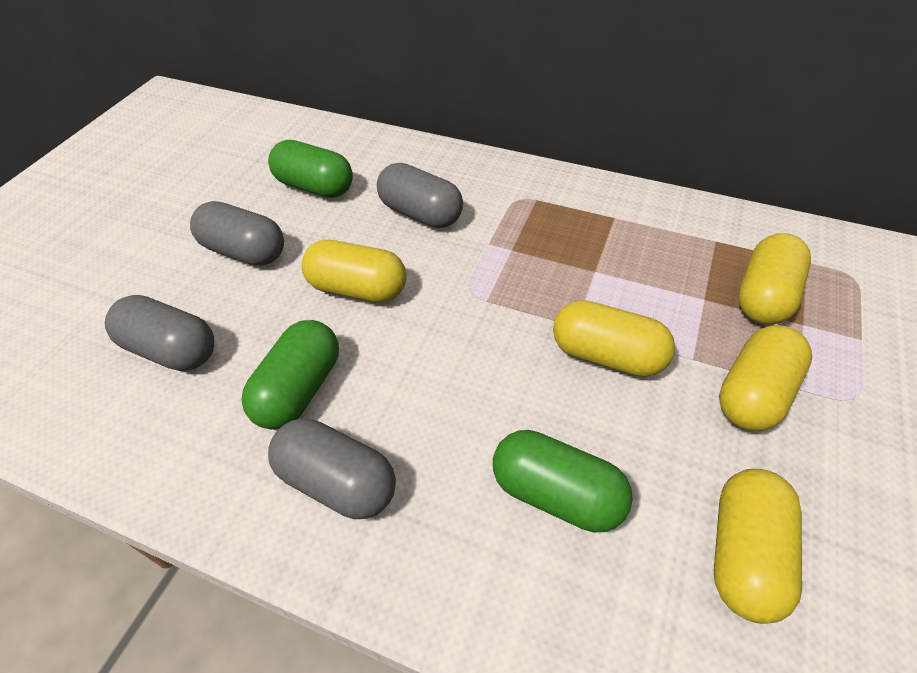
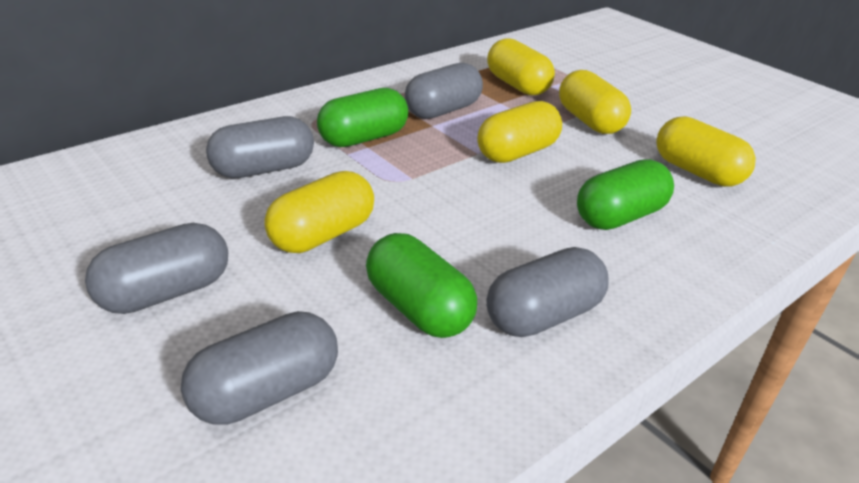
camera: 65 degrees left, 15 degrees down
(315, 187) = (125, 214): green capsule -> green capsule (363, 138)
(632, 265) = (443, 110): none -> grey capsule

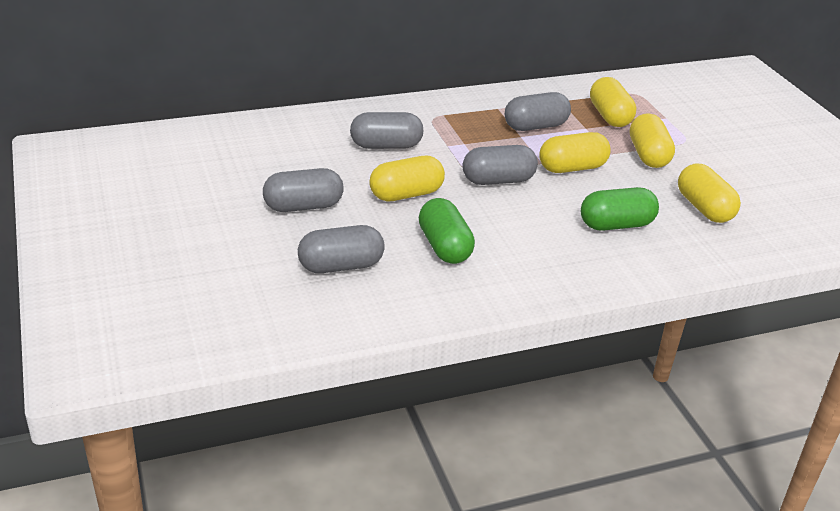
camera: 20 degrees right, 0 degrees up
(363, 138) = (464, 137): green capsule -> none
(543, 316) = (519, 268): grey capsule -> grey capsule (498, 180)

